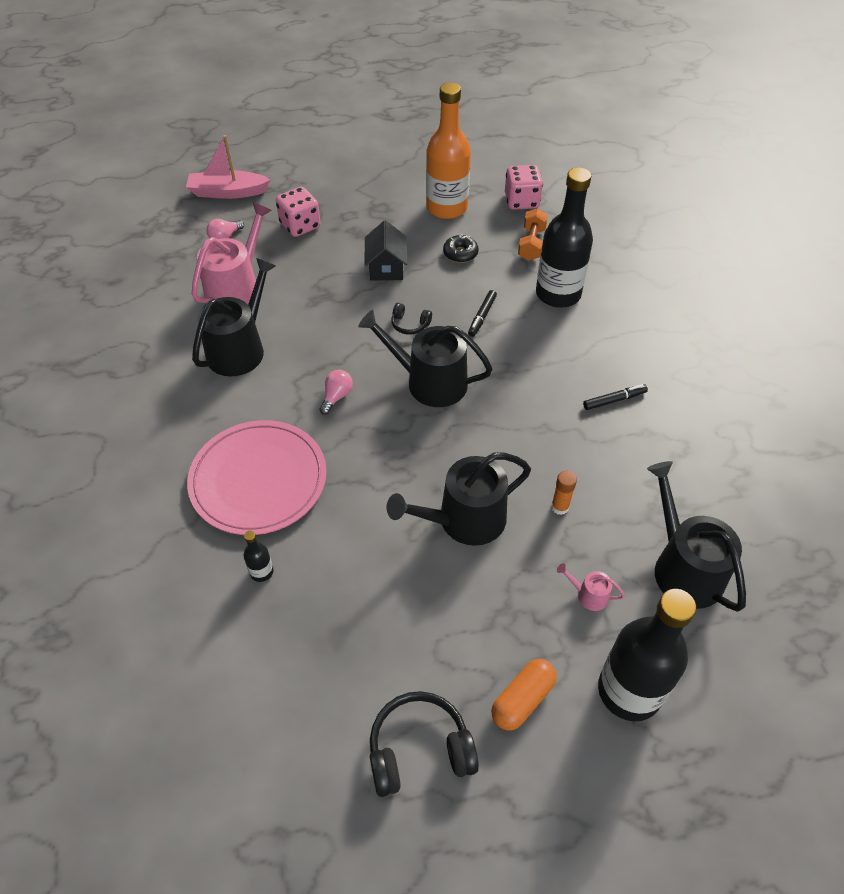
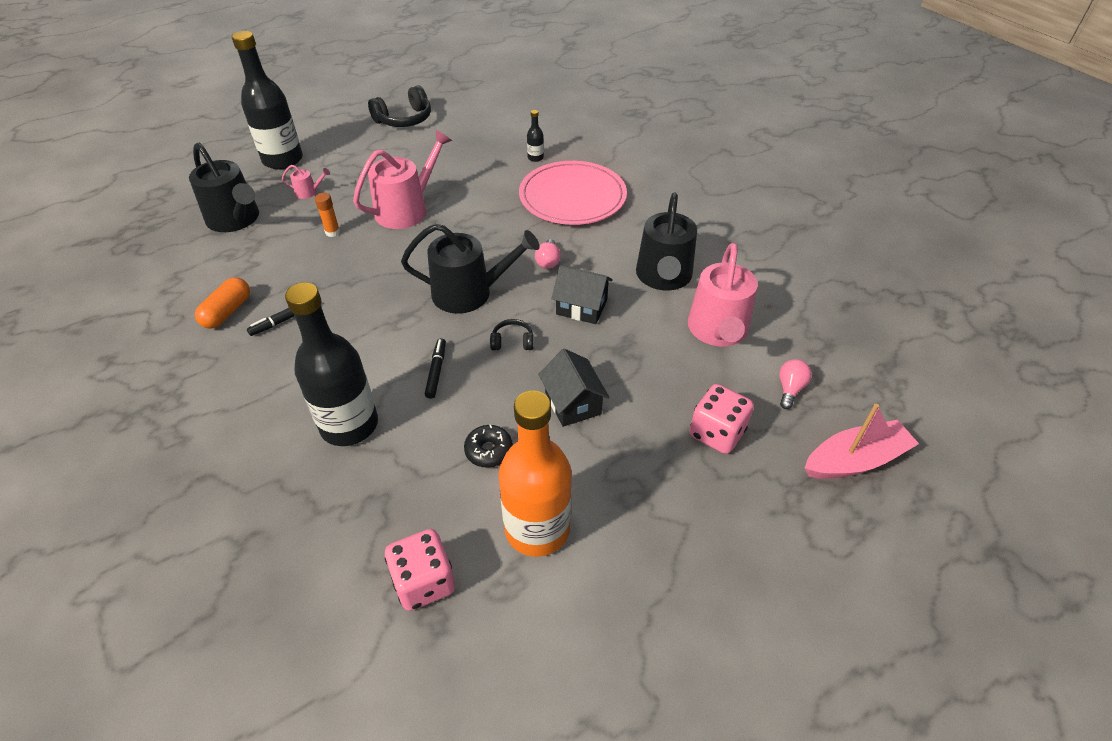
camera: 160 degrees right, 5 degrees down
(334, 339) = (581, 307): none -> black house
(464, 520) = (406, 209): black watering can -> pink watering can
(522, 699) = (349, 145): orange capsule -> orange capsule (227, 312)
(531, 244) = (394, 496): orange dumbbell -> none

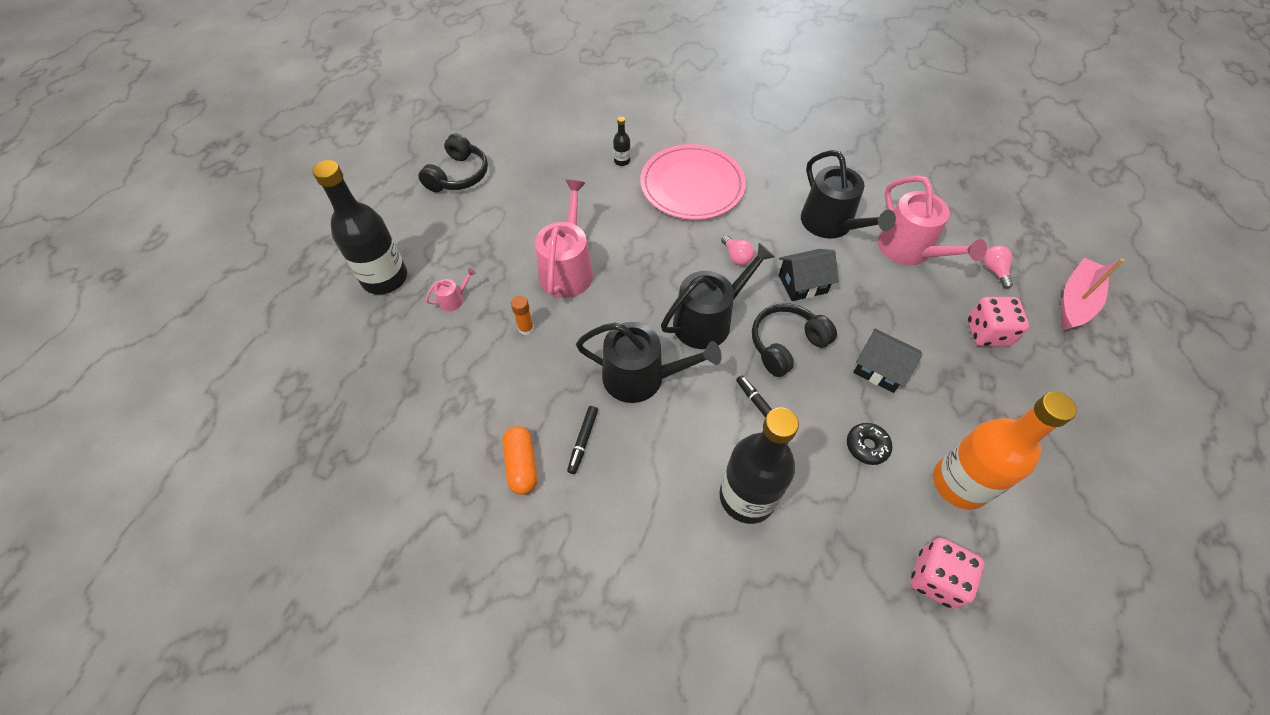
camera: 35 degrees left, 10 degrees up
(236, 219) = (413, 367): black watering can -> black watering can (641, 377)
(512, 342) = (786, 344): black headphones -> black headphones, size x1.87

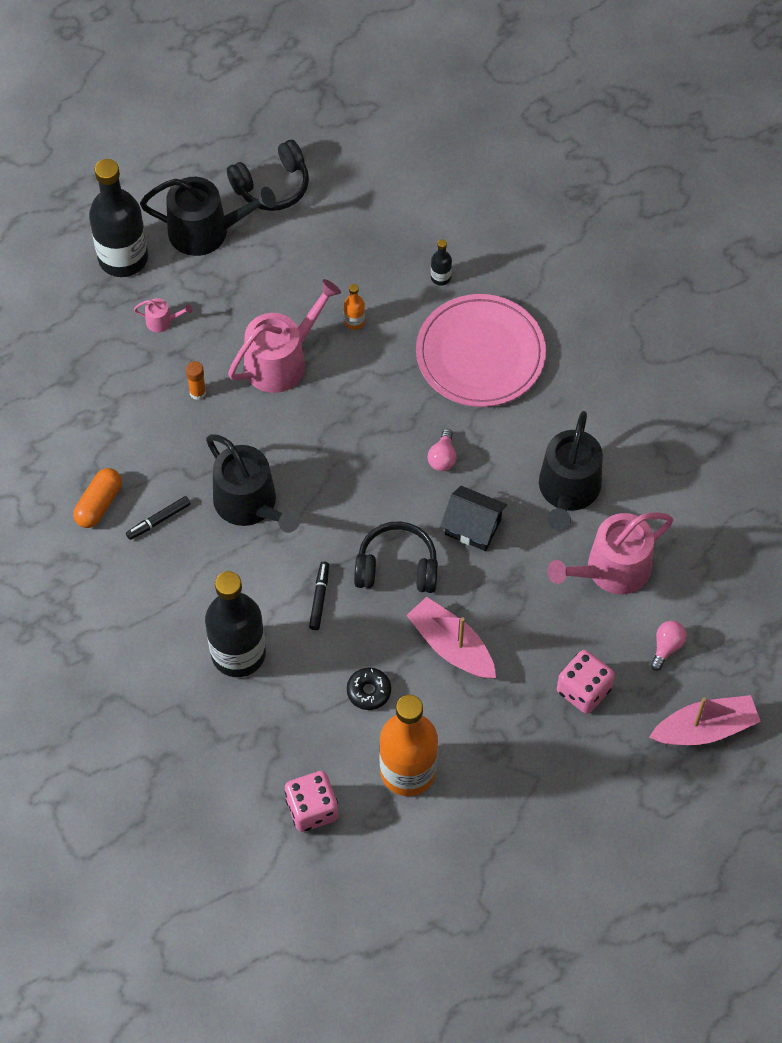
camera: 40 degrees right, 5 degrees up
(593, 216) = (354, 321): none -> orange bottle
(708, 320) = (353, 497): black watering can -> black watering can (206, 231)
(880, 369) = (451, 646): black house -> pink boat
(909, 250) = (611, 570): pink watering can -> pink watering can turned 45 degrees clockwise

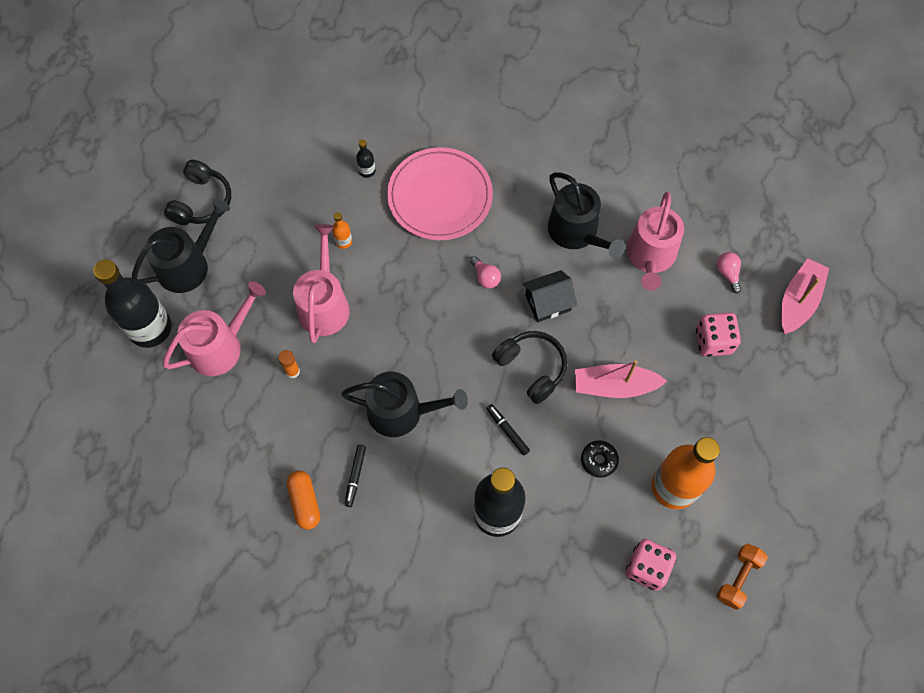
camera: 45 degrees left, 5 degrees up
(162, 321) = (220, 346): pink watering can -> pink watering can, size x2.32
(378, 889) = (738, 578): none -> orange dumbbell
(397, 567) = (531, 368): black headphones -> black headphones turned 90 degrees clockwise

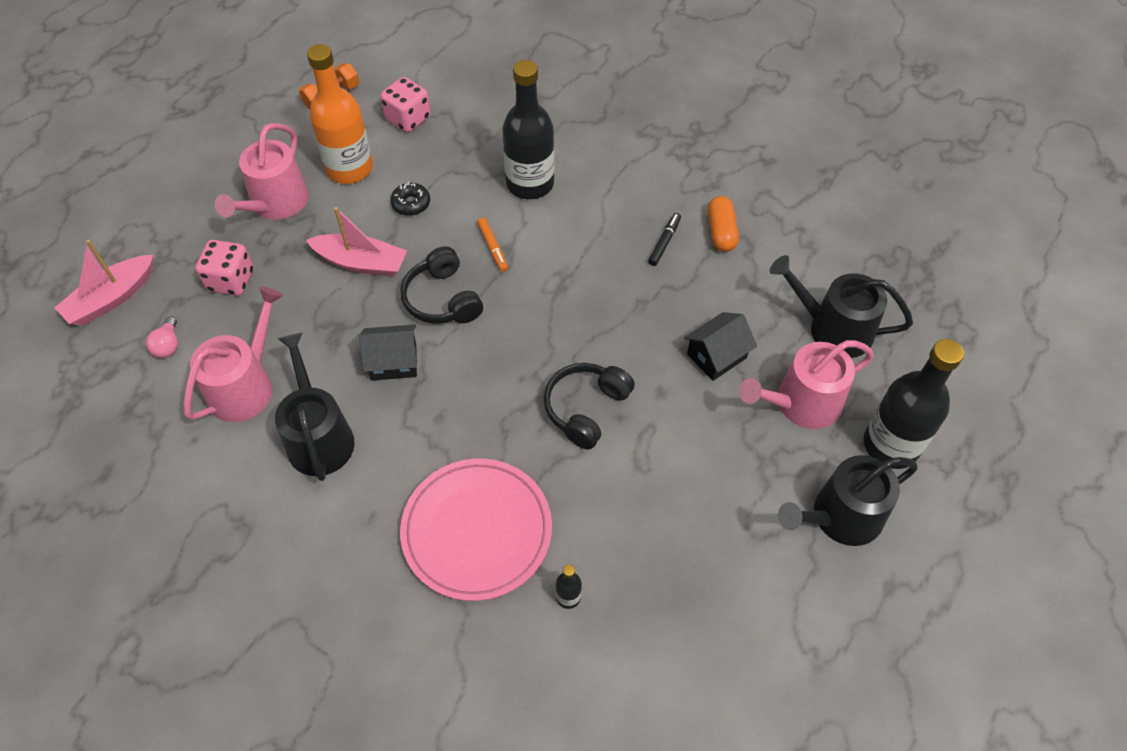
camera: 165 degrees left, 10 degrees down
(202, 201) = (818, 609): black headphones -> black headphones (586, 409)
(292, 371) = (716, 356): orange glue stick -> black house
(324, 304) = (665, 423): pink watering can -> pink watering can (275, 203)
(343, 241) = (624, 499): orange bottle -> none
(402, 412) = (600, 289): black watering can -> black watering can (833, 329)
(485, 277) = (456, 409): pink light bulb -> none
(507, 431) = (493, 247): black marker -> orange marker

